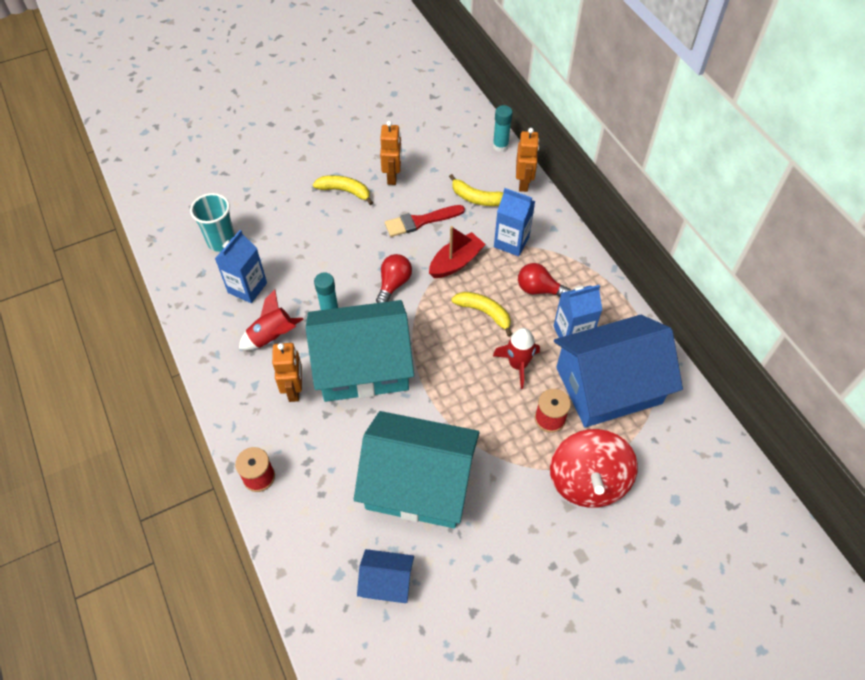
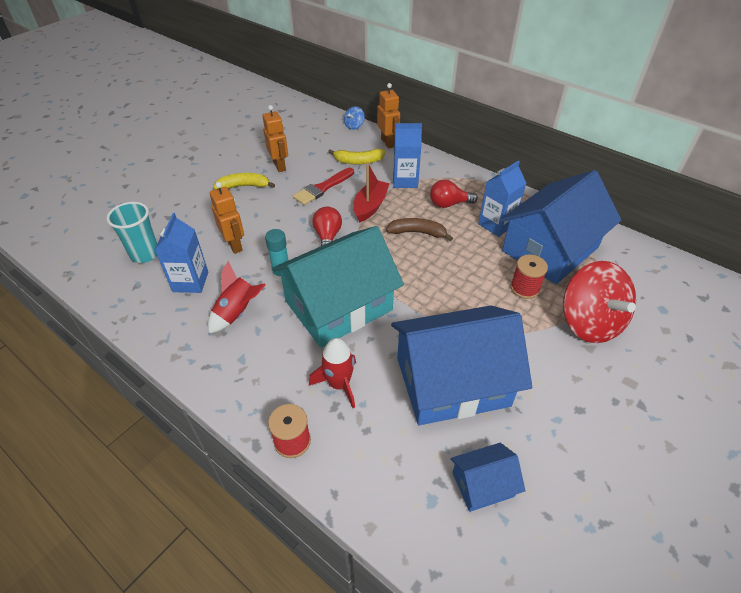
camera: 25 degrees left, 10 degrees down
(294, 389) = (284, 348): orange robot -> orange robot (234, 245)
(418, 483) = (452, 381): turquoise house -> blue house
(484, 313) = (417, 233): yellow banana -> brown banana
(500, 146) = (354, 126): turquoise glue stick -> blue spinning top
(518, 365) = (470, 259): red rocket -> red rocket (339, 384)

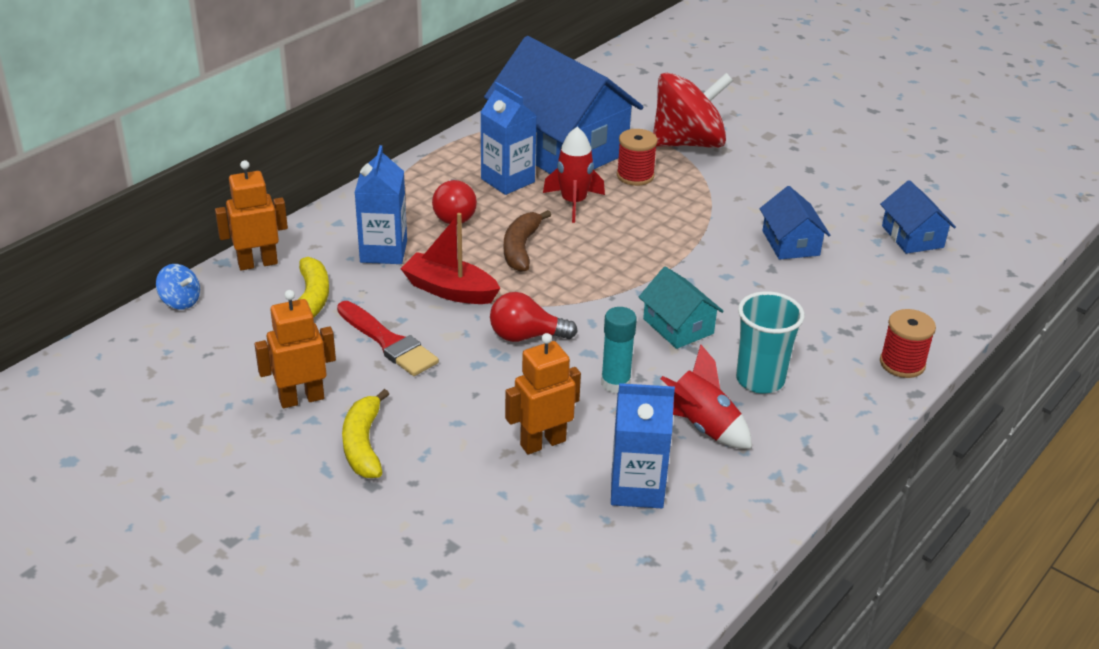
camera: 90 degrees left, 10 degrees down
(145, 254) = (565, 563): turquoise cup -> turquoise cup (760, 380)
(338, 305) = (678, 326): turquoise house -> turquoise house, size x0.45
(339, 384) = (812, 327): red rocket -> red rocket (573, 202)
(452, 381) = (790, 243): blue house -> blue house, size x0.45

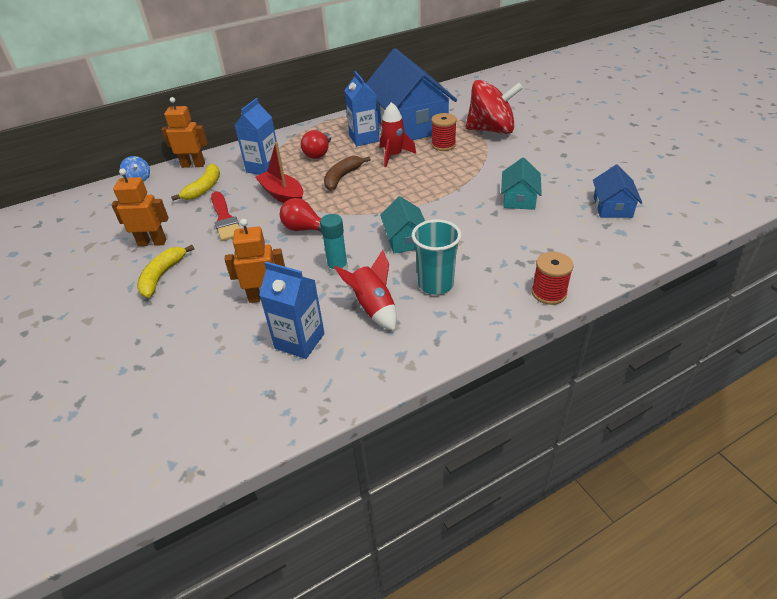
camera: 25 degrees right, 5 degrees up
(790, 243) = (519, 198): blue house -> turquoise house

